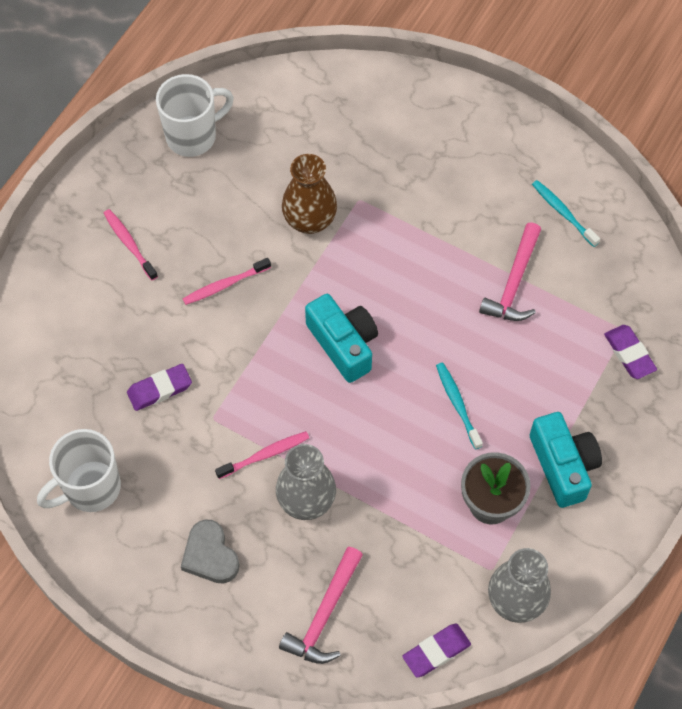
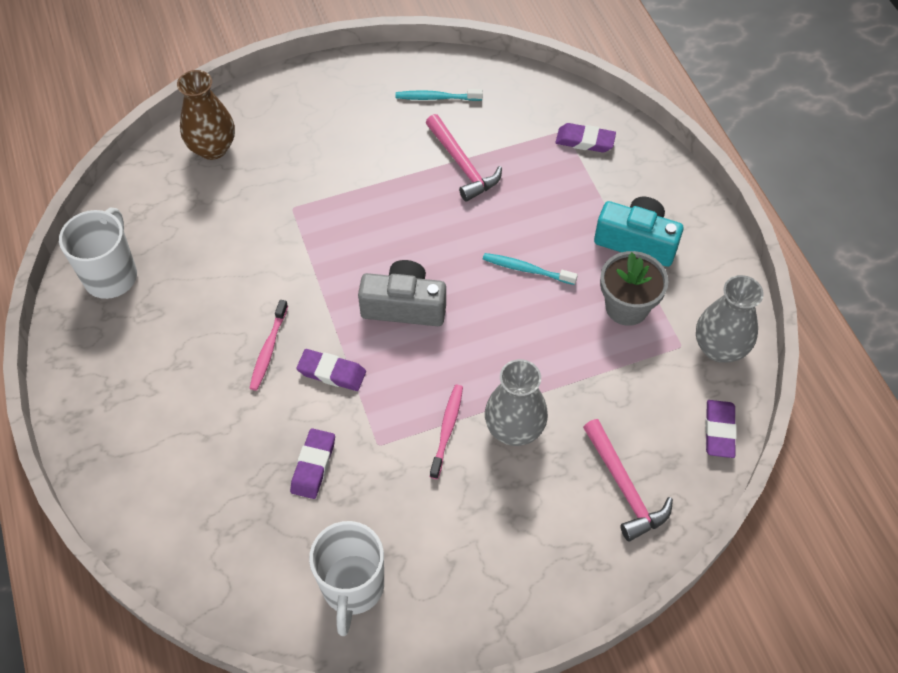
camera: 50 degrees left, 5 degrees down
(129, 244) = (156, 392): pink toothbrush -> none
(210, 555) = (499, 536): grey heart -> none
(243, 341) = (332, 372): none -> purple eraser
(309, 221) = (275, 252): brown vase -> brown vase (212, 148)
(343, 344) = (404, 306): turquoise camera -> grey camera

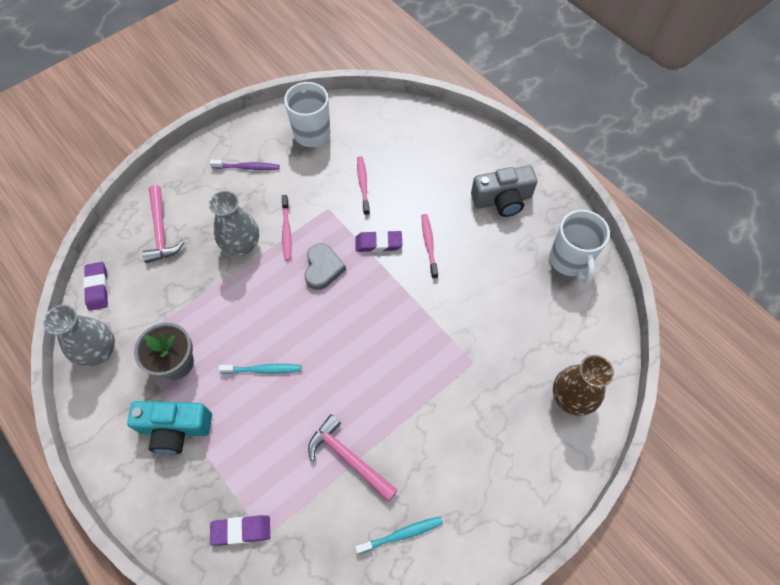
camera: 160 degrees right, 5 degrees up
(313, 465) = (363, 185): purple eraser -> pink toothbrush
(404, 306) = (348, 307): grey camera -> grey camera (502, 200)
(417, 362) = (323, 268): none -> grey heart
(474, 555) = (247, 167): none -> purple toothbrush
(624, 488) = (161, 231): pink hammer -> pink hammer turned 150 degrees counterclockwise

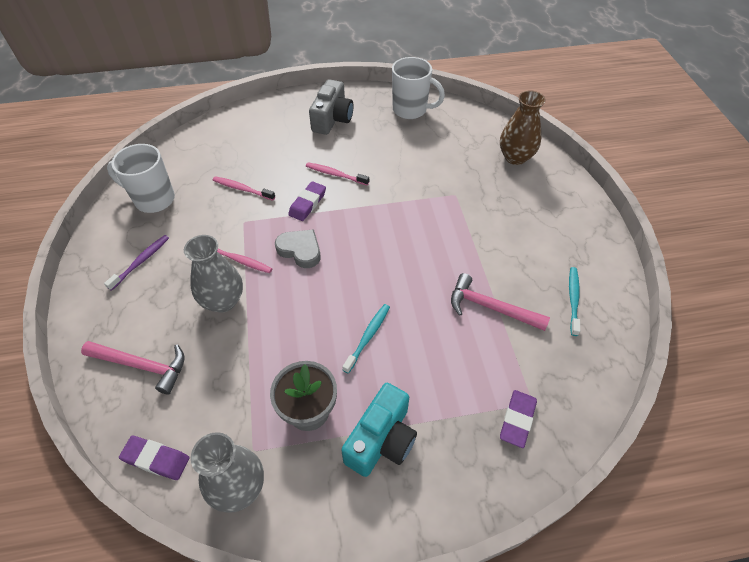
camera: 60 degrees left, 10 degrees down
(348, 458) = (490, 307): pink hammer -> pink hammer turned 45 degrees clockwise

